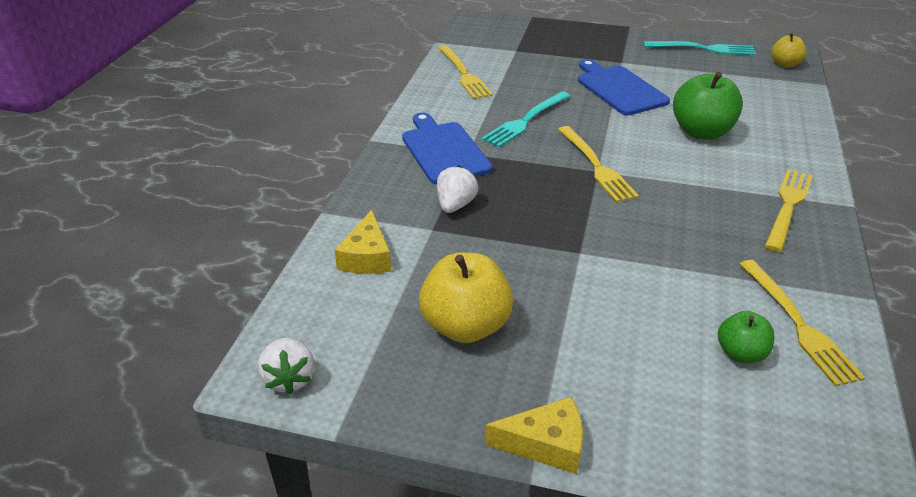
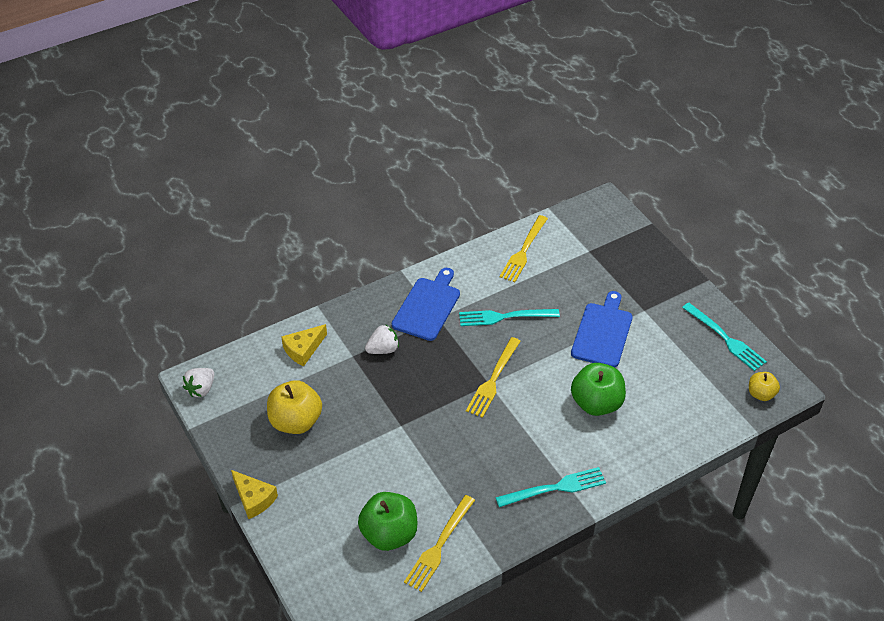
camera: 45 degrees right, 10 degrees up
(741, 353) = (389, 534): green apple -> green apple, size x1.78
(788, 205) = (555, 488): yellow fork -> turquoise fork

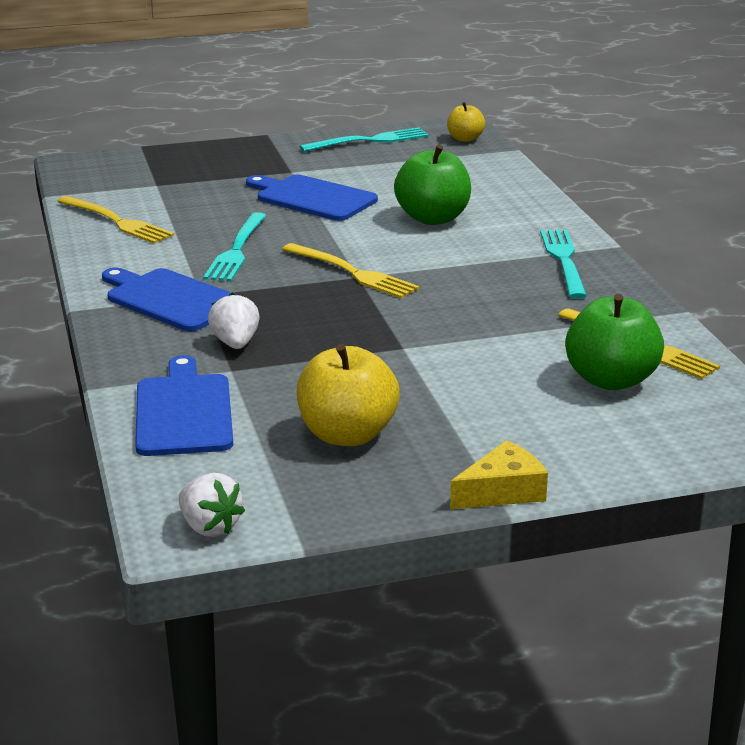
camera: 75 degrees left, 20 degrees down
(303, 349) = (184, 412): yellow cheese -> blue cutting board

